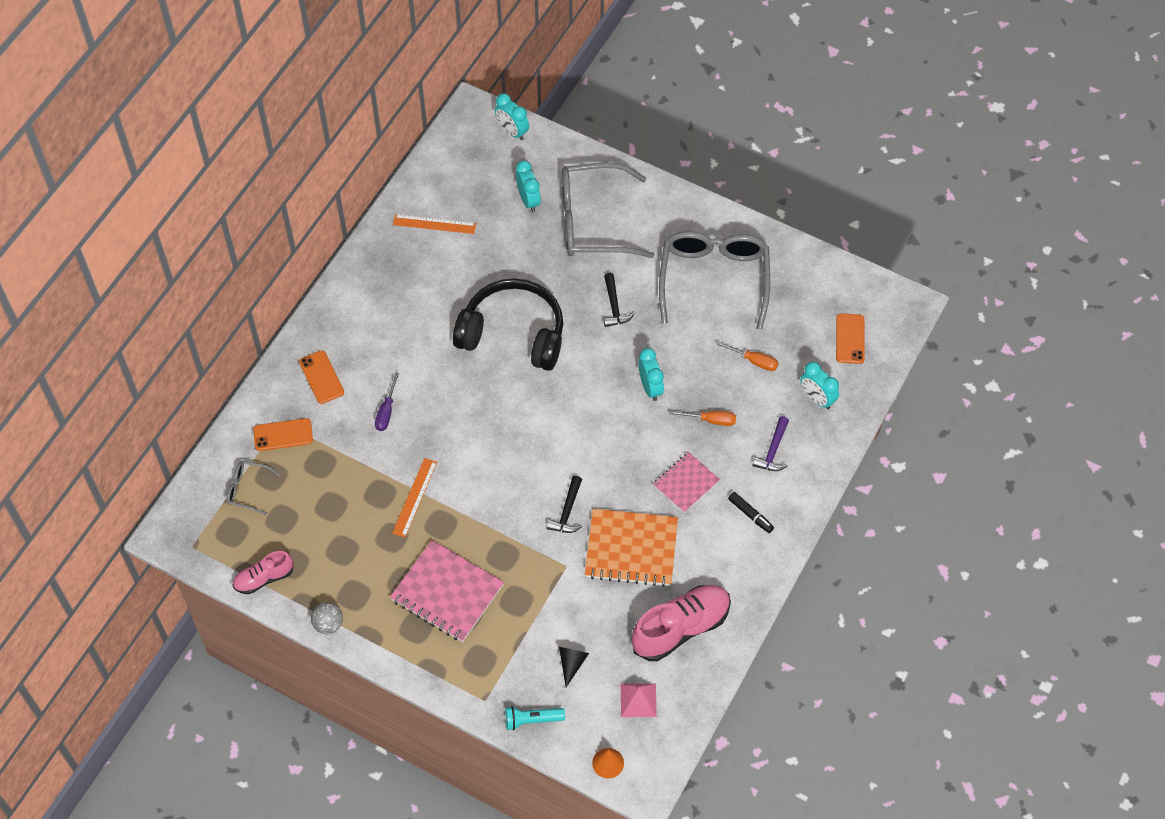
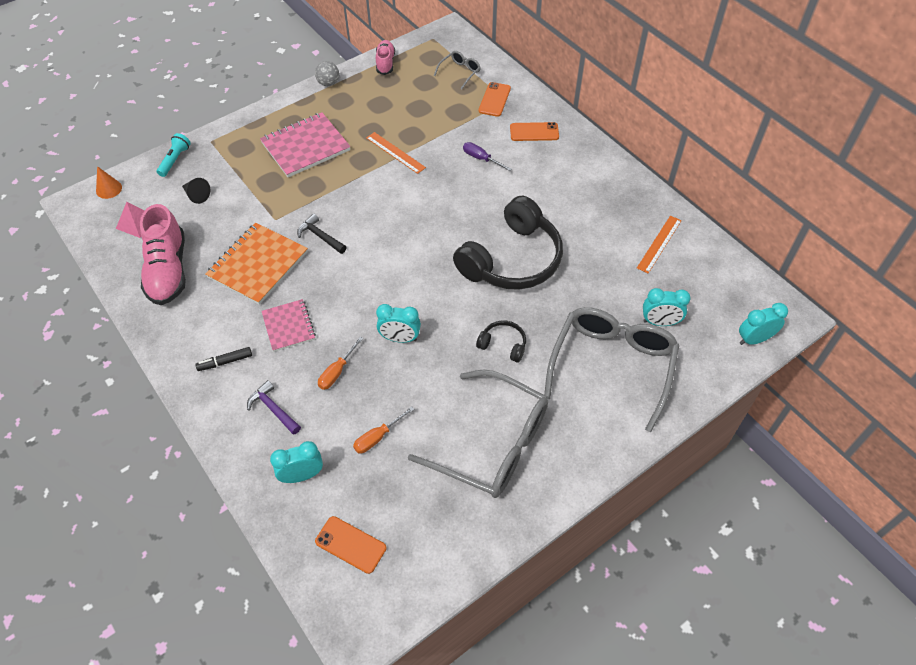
camera: 115 degrees right, 5 degrees down
(614, 306) = (503, 345): black hammer -> black headphones

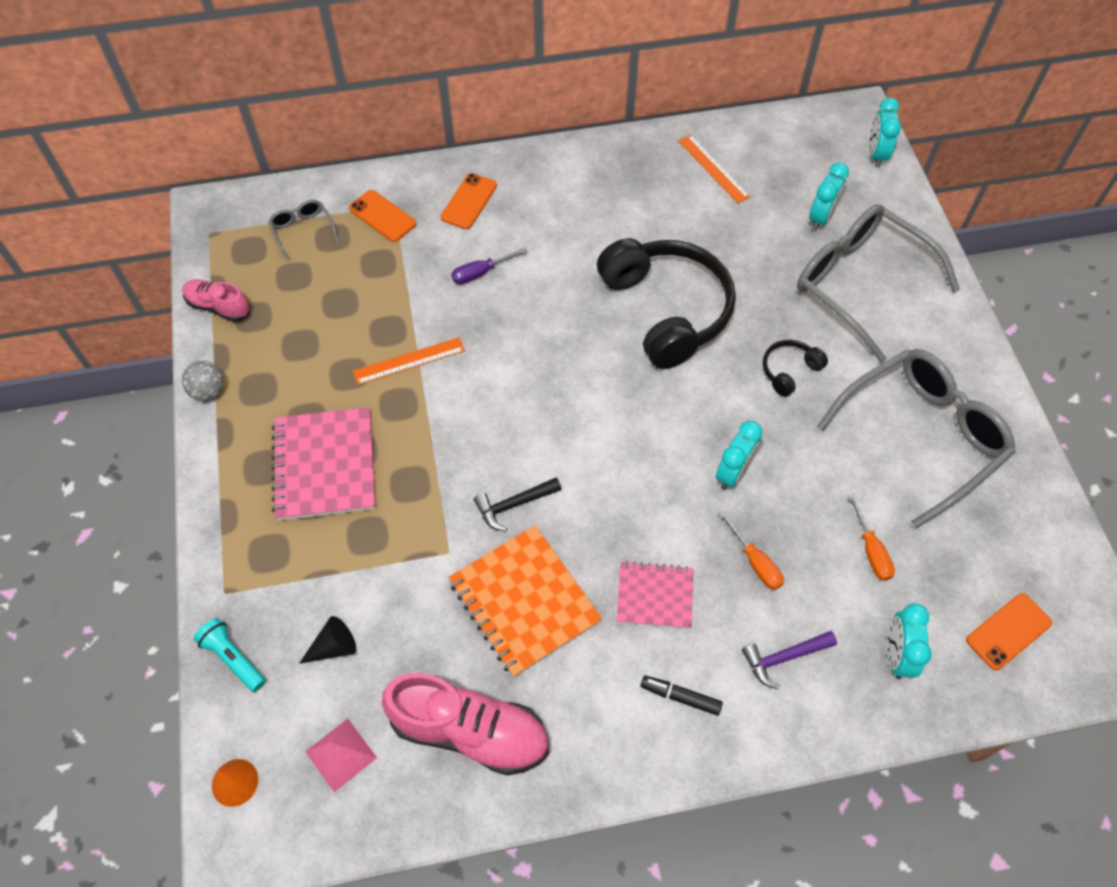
camera: 65 degrees left, 5 degrees up
(225, 362) = (680, 697): black marker -> black marker turned 105 degrees clockwise

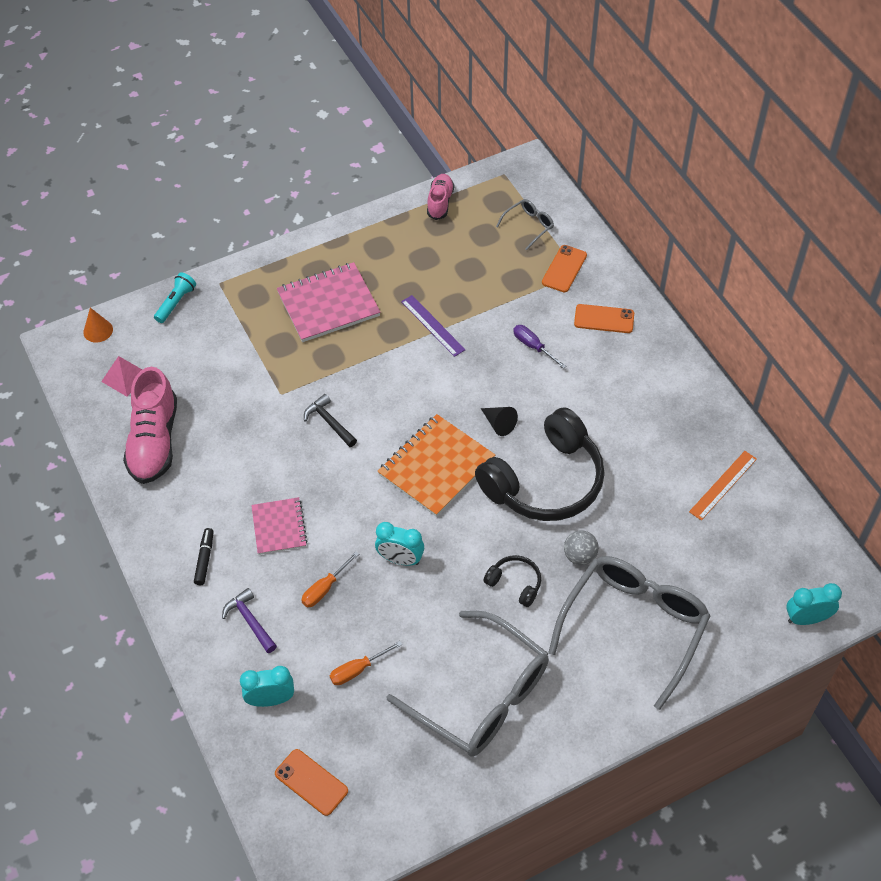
camera: 75 degrees right, 5 degrees down
(209, 391) = (367, 222): grey ball -> grey ball (580, 556)
(334, 647) = (196, 352): black cone -> black cone (499, 424)
(409, 361) = (432, 325): orange ruler -> purple ruler
(524, 601) = (254, 448): orange notebook -> orange notebook (436, 467)
(821, 218) = (701, 582): turquoise clock -> none

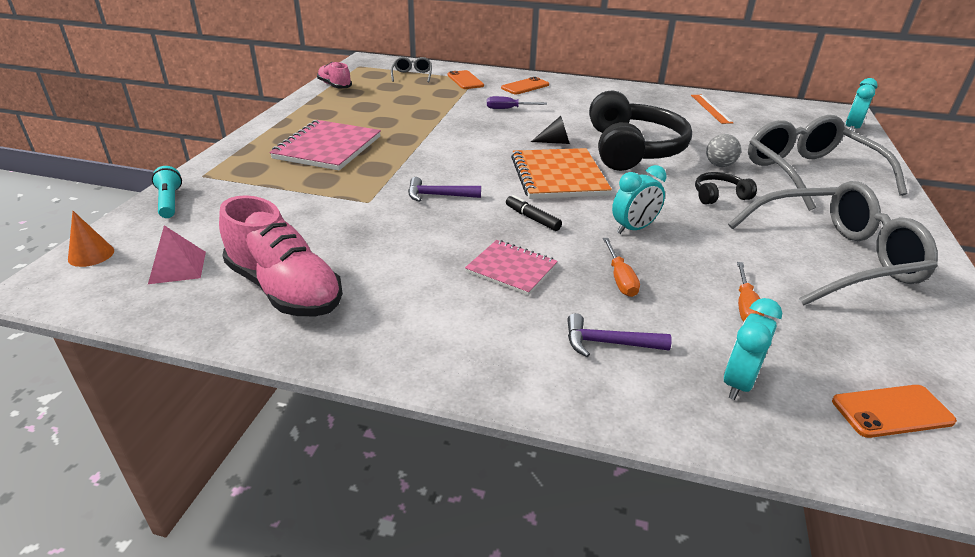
camera: 50 degrees left, 20 degrees down
(205, 559) = (485, 333): black marker -> black marker (532, 218)
(329, 422) = (438, 195): black hammer -> purple hammer
(432, 325) = (427, 126): purple ruler -> none

